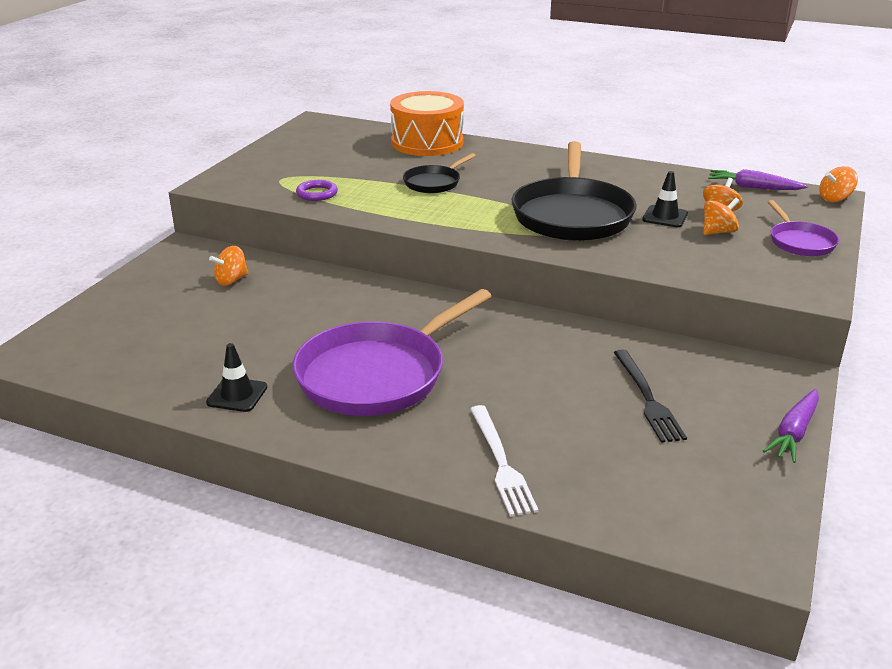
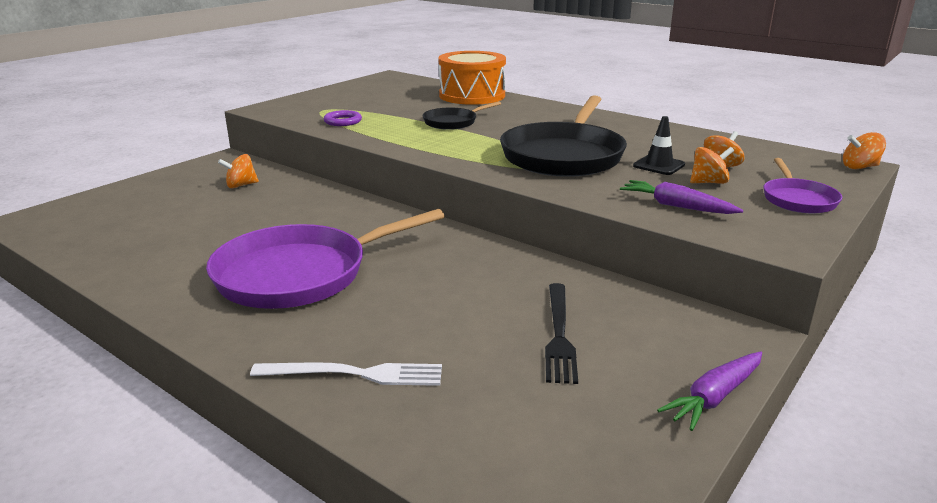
camera: 15 degrees right, 5 degrees down
(237, 395) = (160, 274): black traffic cone -> none
(501, 463) = (355, 374): white fork -> white fork turned 90 degrees counterclockwise
(753, 187) = (770, 151): purple carrot -> purple carrot (676, 206)

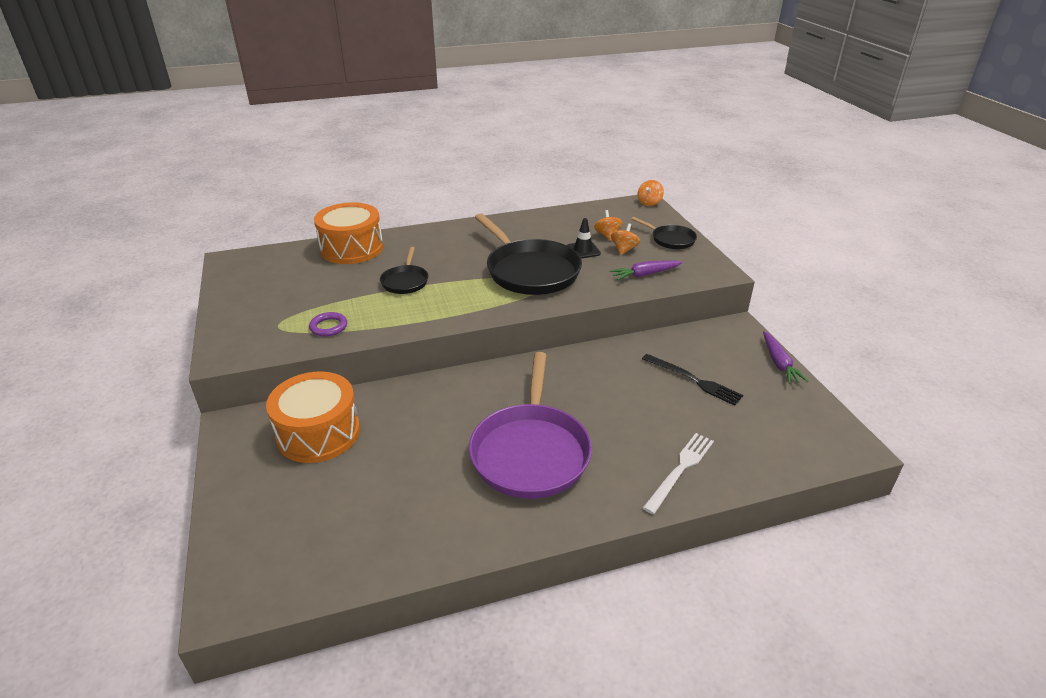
camera: 55 degrees left, 10 degrees up
(241, 185) = (318, 433): orange spinning top -> orange drum
(797, 199) = (670, 239): purple pan -> black pan

